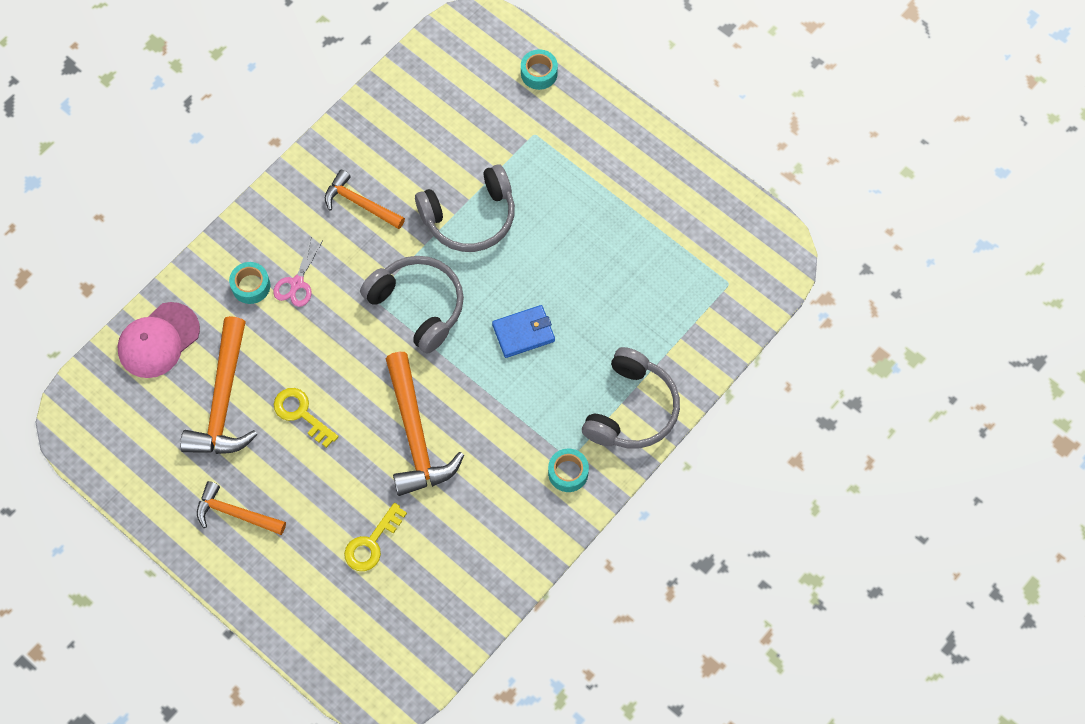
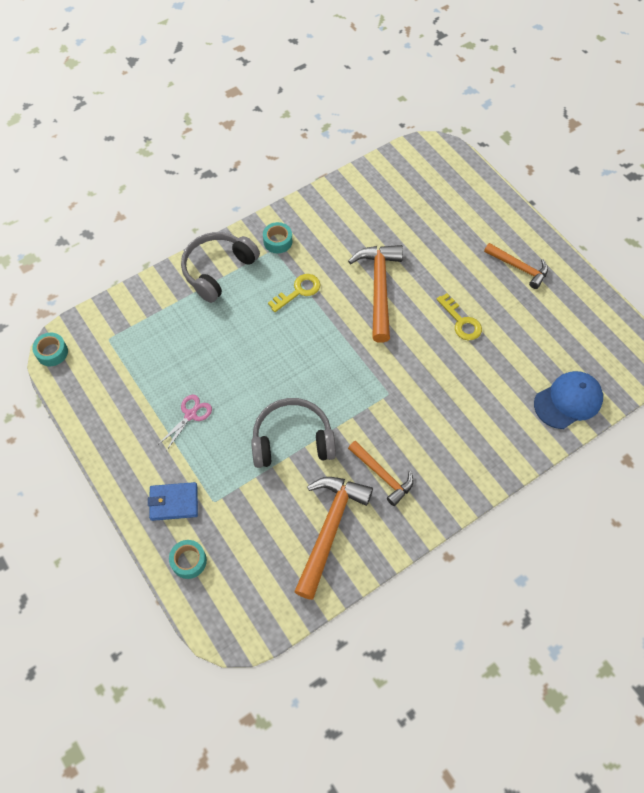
camera: 165 degrees left, 5 degrees down
(158, 340) = (568, 401): pink cap -> blue cap
(223, 400) = (519, 344): orange hammer -> orange hammer (329, 529)
(251, 286) = (487, 427): turquoise tape -> turquoise tape (52, 352)
(296, 284) = (449, 419): pink scissors -> pink scissors (191, 414)
(371, 543) = (425, 230): yellow key -> yellow key (298, 291)
(418, 305) = (354, 379): grey headphones -> none
(523, 333) = (278, 339): blue wallet -> blue wallet (174, 502)

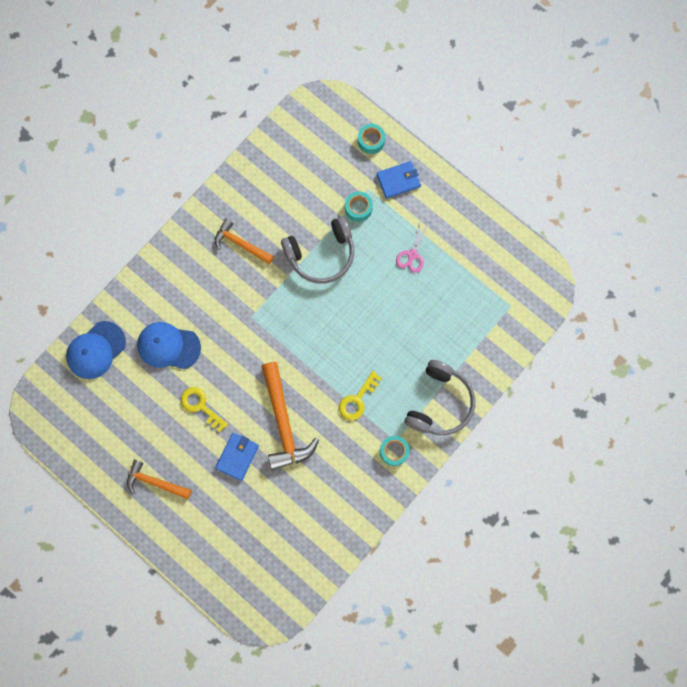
camera: 165 degrees right, 15 degrees up
(52, 352) = (553, 280): turquoise tape -> turquoise tape (358, 208)
(329, 529) = (272, 191): orange hammer -> none
(432, 270) = (237, 457): none -> blue wallet
(486, 386) = (168, 346): none -> blue cap

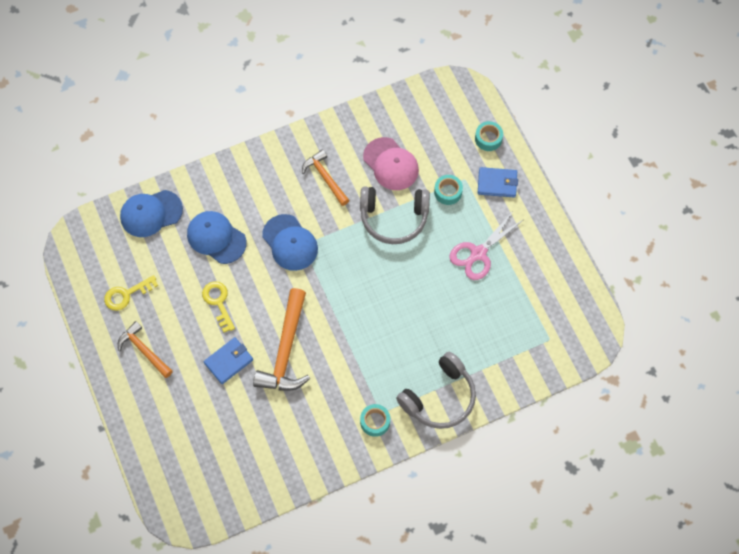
camera: 25 degrees right, 10 degrees down
(238, 320) = (290, 243): none -> blue cap
(294, 204) = (391, 164): none -> pink cap
(357, 400) = (364, 360): yellow key -> yellow key (126, 294)
(412, 255) = (478, 254): pink scissors -> pink scissors, size x1.53

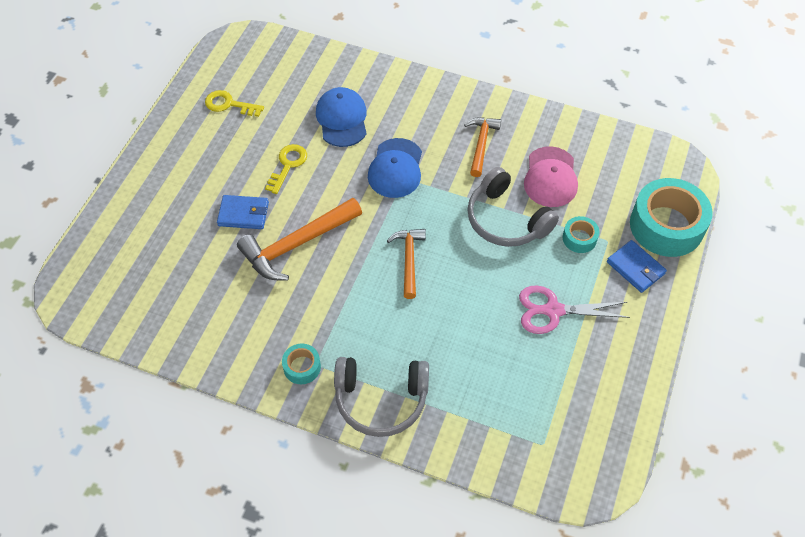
camera: 45 degrees right, 10 degrees down
(144, 350) = (193, 152): orange hammer -> orange hammer (409, 260)
(151, 213) = (314, 65): blue cap -> none
(488, 139) = (666, 226): turquoise tape -> turquoise tape, size x2.15

